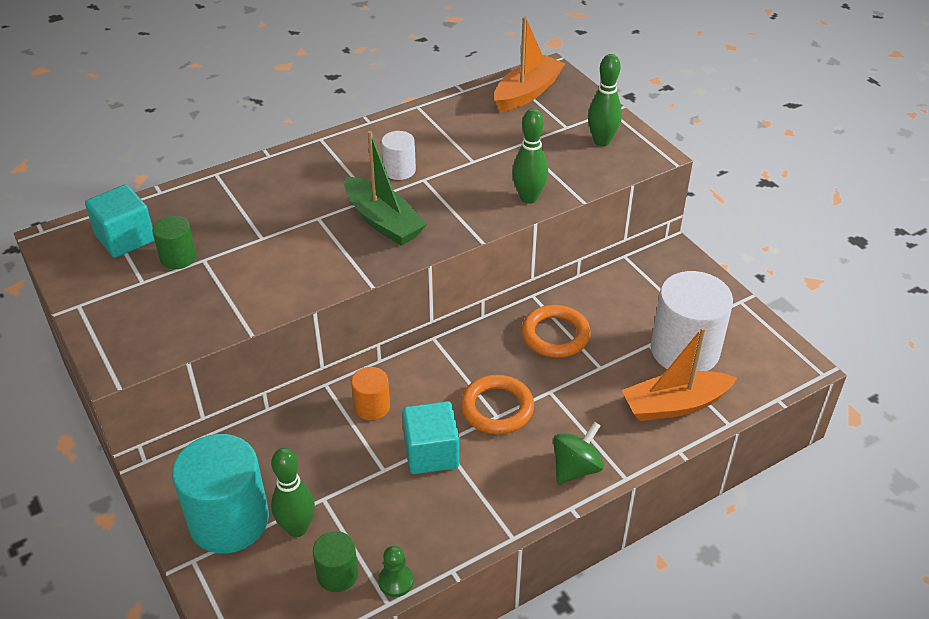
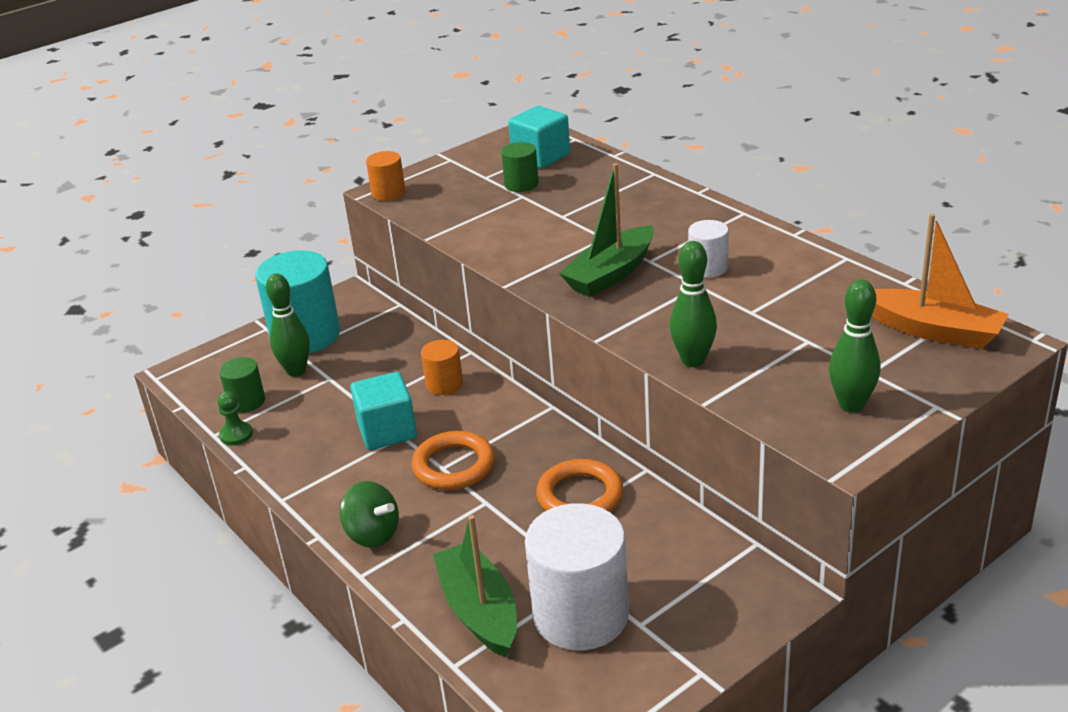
camera: 85 degrees right, 10 degrees down
(126, 359) = (388, 193): none -> orange cylinder
(675, 405) = (479, 611): orange boat -> green boat

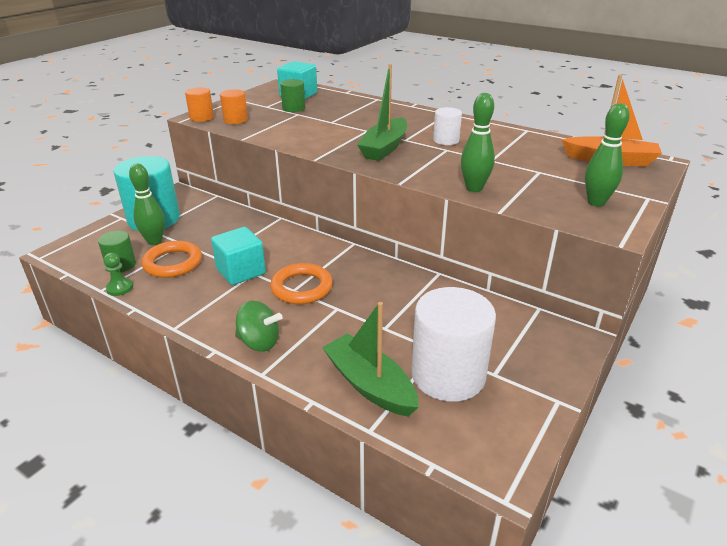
camera: 20 degrees left, 0 degrees up
(444, 384) = (271, 238): orange cylinder -> orange cylinder (235, 120)
(580, 496) = (403, 295): orange ring -> orange ring (173, 263)

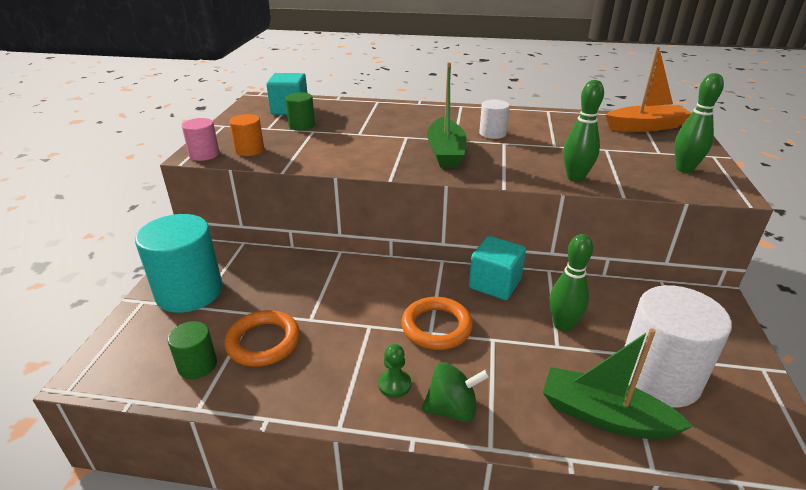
camera: 25 degrees left, 0 degrees up
(120, 288) = (223, 397): green pawn -> green pawn (394, 384)
(154, 241) = (215, 320): green bowling pin -> green bowling pin (563, 325)
(201, 117) = (204, 154): orange cylinder -> pink cylinder
(241, 271) = (354, 328): turquoise cube -> turquoise cube (495, 284)

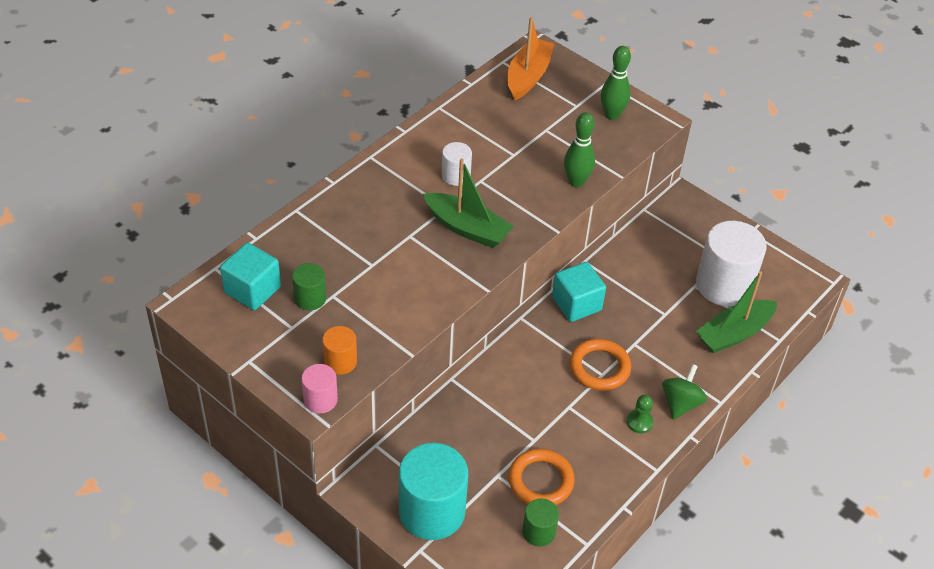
camera: 60 degrees left, 15 degrees up
(563, 325) = (648, 297): green bowling pin -> none

